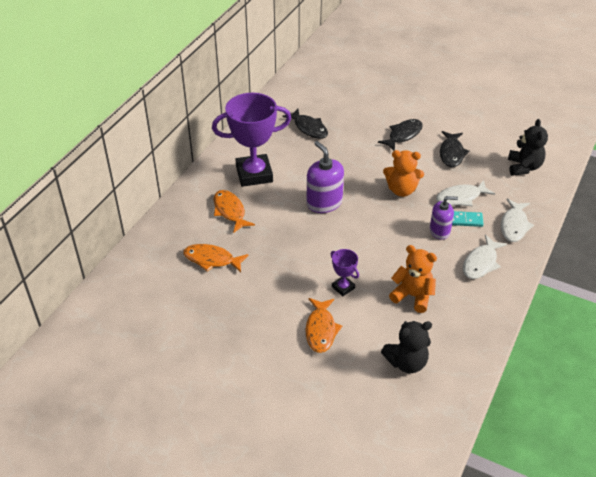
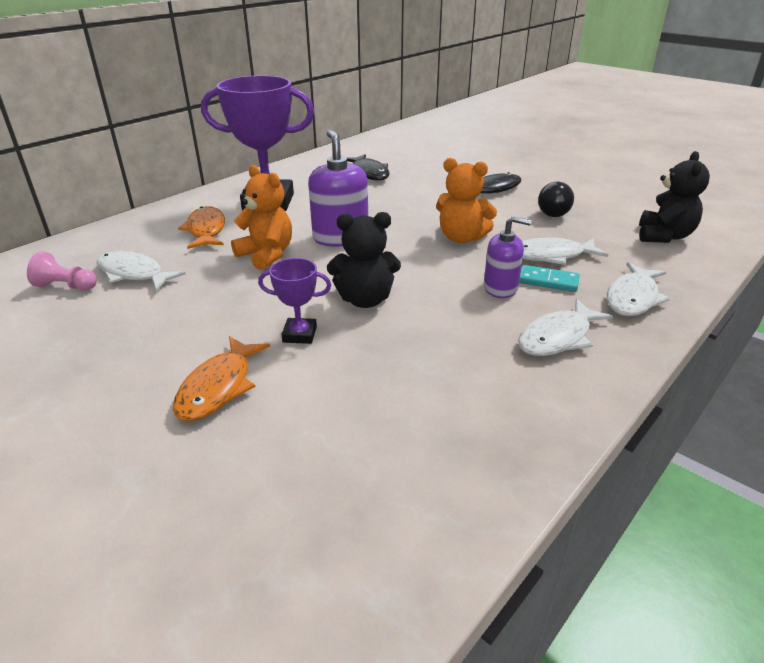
camera: 15 degrees right, 10 degrees down
(177, 278) = (66, 286): none -> pink pawn
(212, 260) = (133, 274): orange fish -> white fish
(343, 287) = (299, 334): purple trophy -> purple trophy turned 60 degrees counterclockwise
(406, 362) = (341, 472): black teddy bear -> black teddy bear (365, 300)
(413, 296) = (412, 365): orange teddy bear -> orange teddy bear (266, 255)
(451, 153) = (554, 212): black fish -> black light bulb

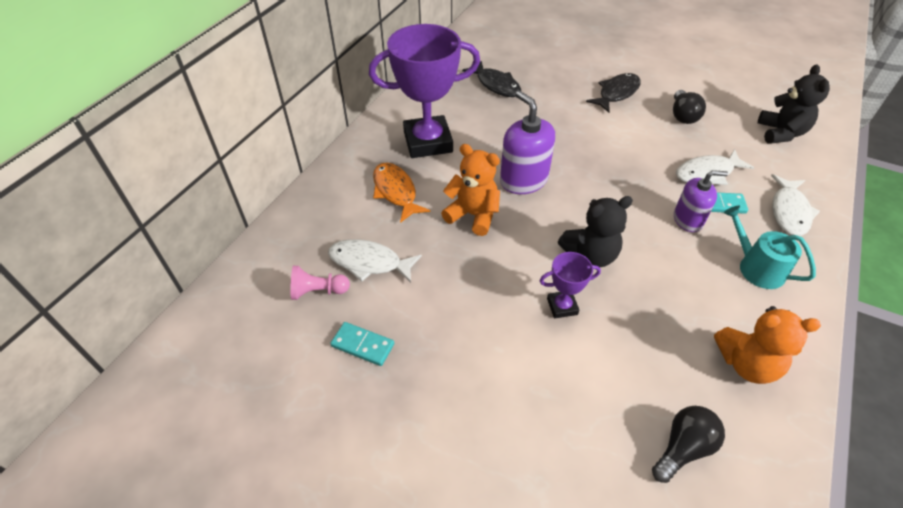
camera: 15 degrees left, 15 degrees up
(67, 331) = (362, 345): none -> turquoise domino
(218, 387) = (535, 378): orange fish -> none
(341, 483) = (683, 448): none -> black light bulb
(461, 238) = (625, 163): orange teddy bear -> orange teddy bear (747, 364)
(558, 337) = (756, 267): white fish -> turquoise watering can

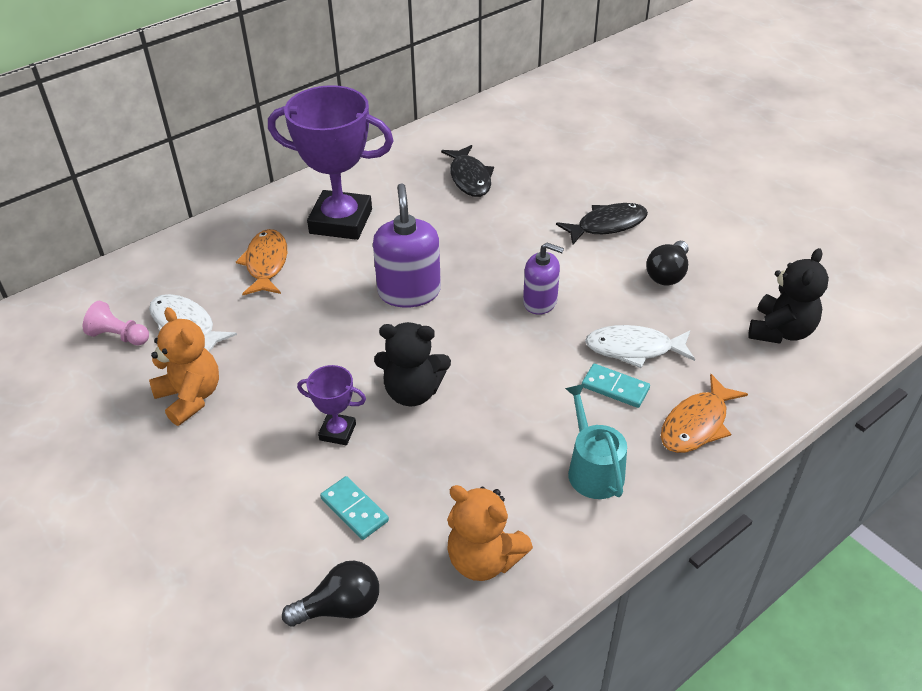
camera: 25 degrees right, 5 degrees down
(362, 345) = (120, 399): turquoise domino -> turquoise domino (354, 510)
(473, 215) = (324, 311): orange teddy bear -> orange teddy bear (190, 397)
(688, 220) = (559, 392): purple soap dispenser -> purple soap dispenser (540, 302)
(789, 212) = (696, 424): white fish -> orange fish

